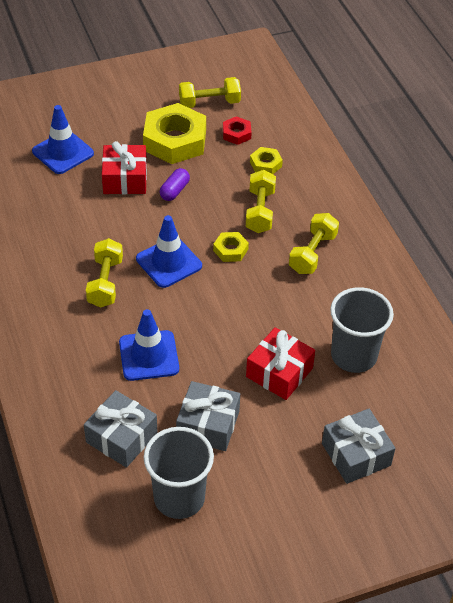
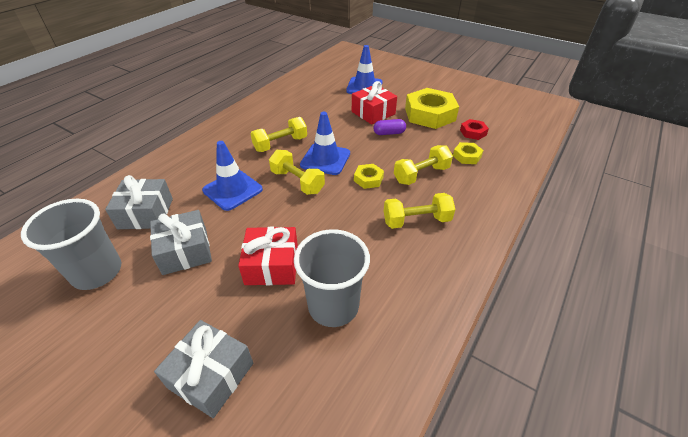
camera: 55 degrees right, 5 degrees down
(209, 103) = (480, 111): yellow dumbbell -> yellow dumbbell (297, 182)

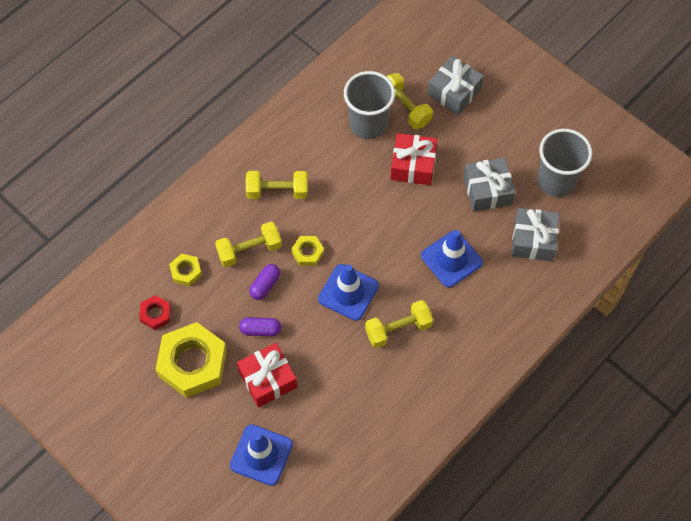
camera: 170 degrees left, 20 degrees up
(297, 182) = (383, 260): yellow dumbbell -> yellow dumbbell (405, 108)
(397, 156) = (265, 285): none -> purple capsule

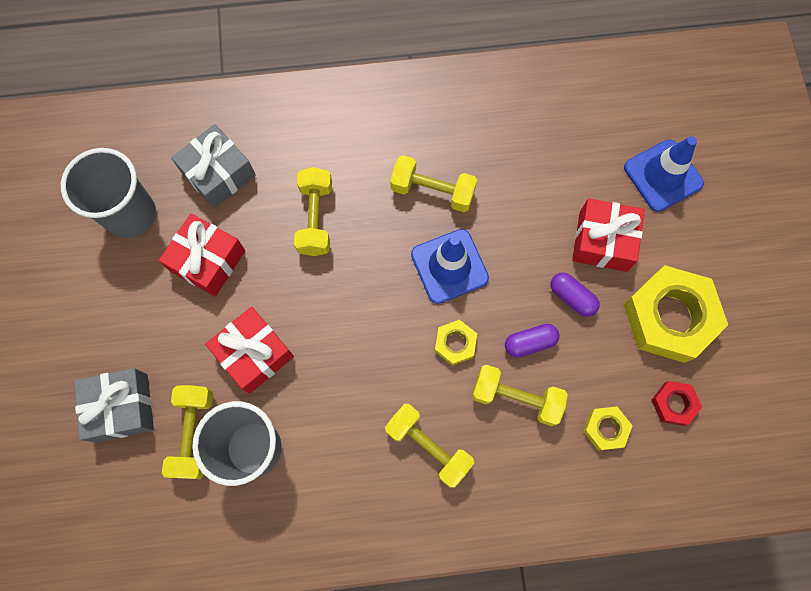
camera: 140 degrees left, 10 degrees up
(451, 259) = (315, 218): blue traffic cone -> yellow dumbbell
(487, 190) = (208, 260): grey gift -> red gift

